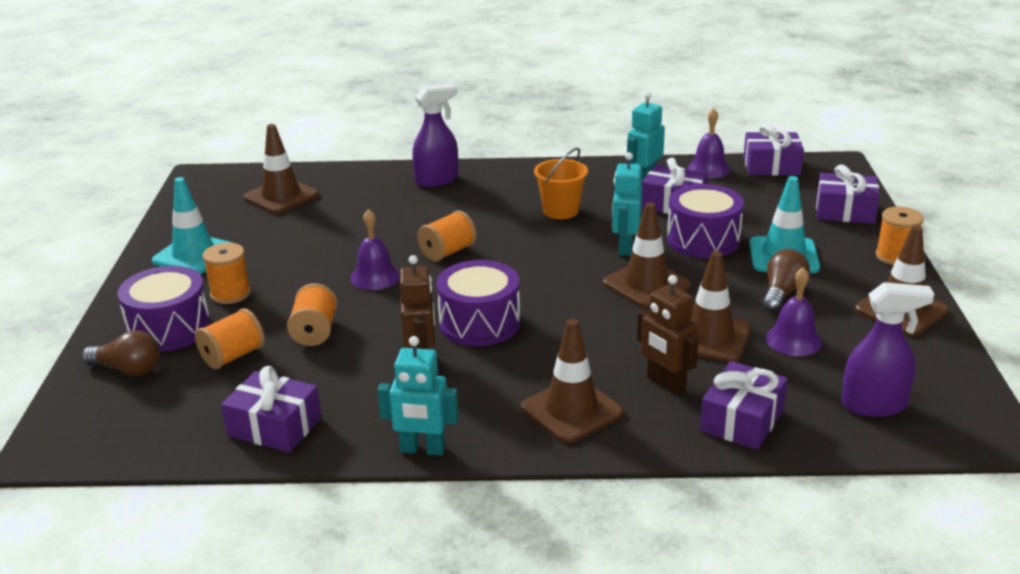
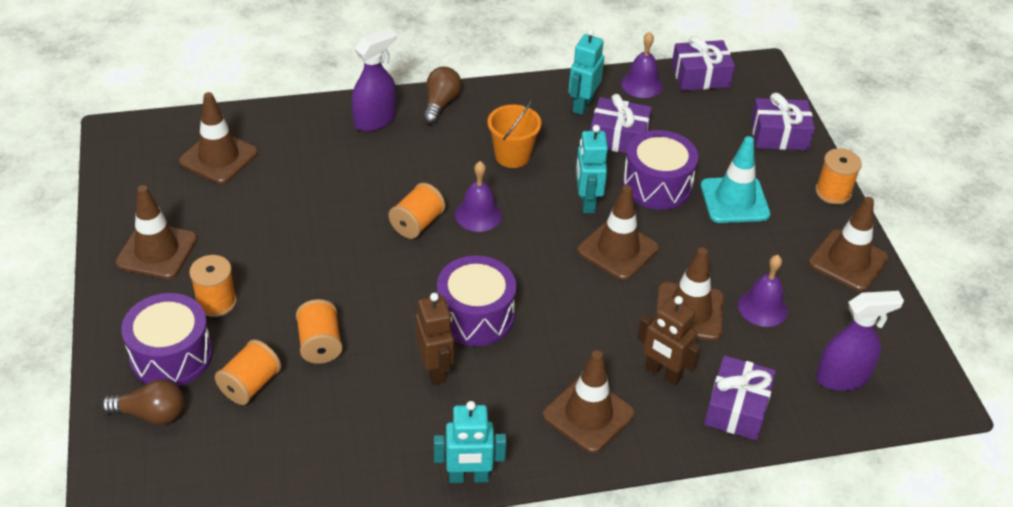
camera: 15 degrees left, 15 degrees up
(194, 255) = (157, 251): turquoise traffic cone -> brown traffic cone
(274, 426) = (323, 467): purple gift -> none
(375, 277) = (355, 264): purple bell -> purple bell (478, 215)
(782, 293) = (742, 249): brown light bulb -> brown light bulb (440, 104)

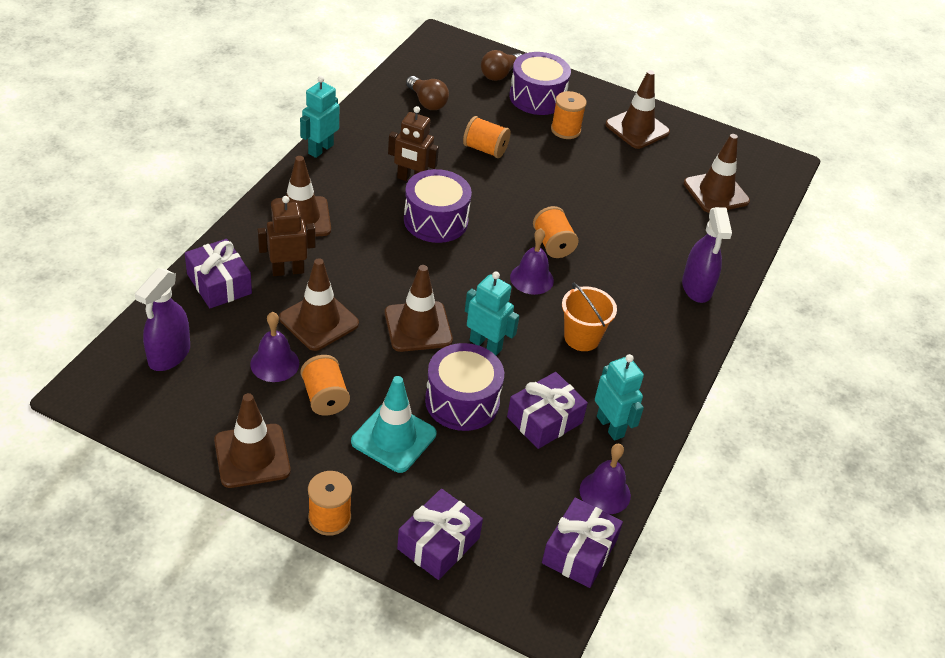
camera: 125 degrees right, 0 degrees up
(250, 385) = (482, 112): orange spool -> orange spool (325, 397)
(440, 104) = (688, 336): brown light bulb -> brown light bulb (427, 102)

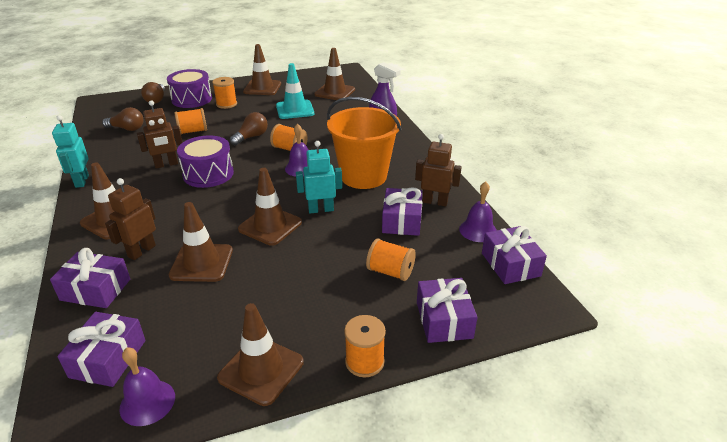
camera: 40 degrees left, 10 degrees down
(169, 355) = (108, 358): purple spray bottle -> purple gift
(274, 363) = (202, 305): purple bell -> purple bell (147, 402)
(325, 397) = (264, 299): orange spool -> orange spool (390, 271)
(393, 438) = (337, 288): turquoise traffic cone -> turquoise traffic cone (295, 110)
(462, 401) = (348, 242): purple drum -> none
(534, 199) = (251, 137): none -> brown light bulb
(582, 338) = (363, 176): orange bucket -> orange bucket, size x1.81
(610, 426) = (435, 202): turquoise robot -> brown robot

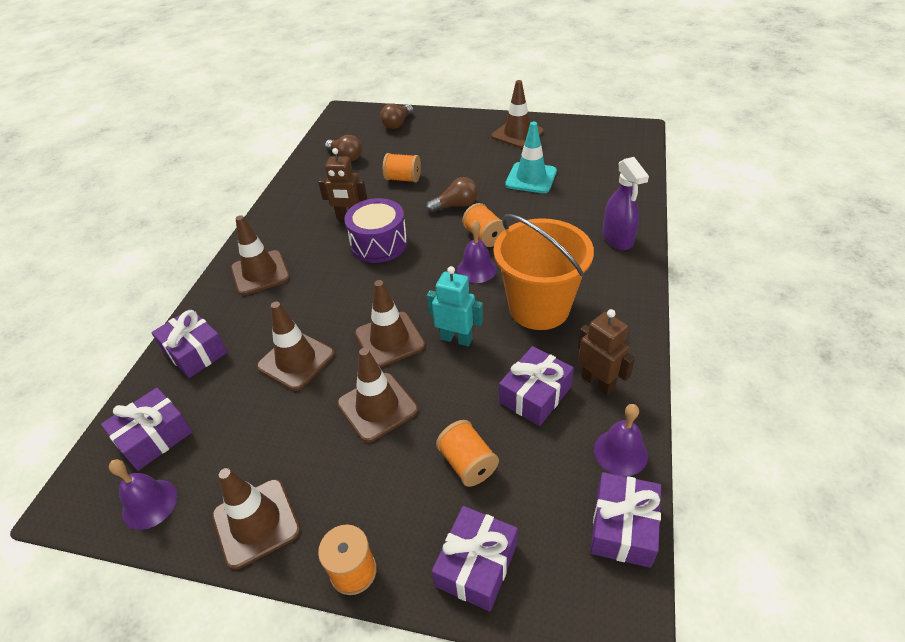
camera: 35 degrees right, 10 degrees up
(81, 181) = (266, 213): turquoise robot -> none
(141, 251) = (257, 322): brown robot -> none
(192, 99) = (432, 132): purple drum -> none
(226, 104) = (462, 149): orange spool -> none
(335, 92) = (598, 163): brown traffic cone -> brown traffic cone (377, 407)

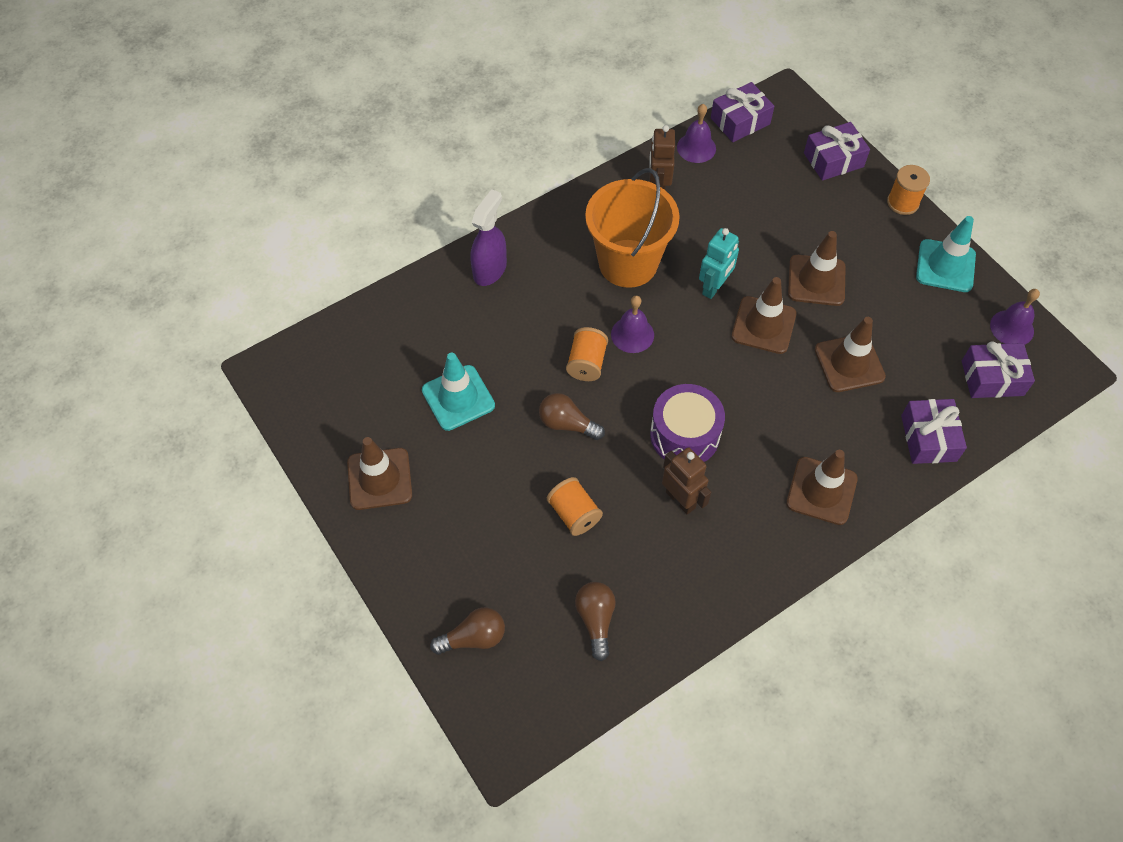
camera: 140 degrees left, 15 degrees up
(256, 523) = (945, 266): brown traffic cone -> turquoise traffic cone
(456, 338) = (714, 287): turquoise robot -> turquoise robot turned 120 degrees counterclockwise
(468, 463) = (790, 205): orange spool -> none
(535, 395) = (705, 210): purple gift -> none

